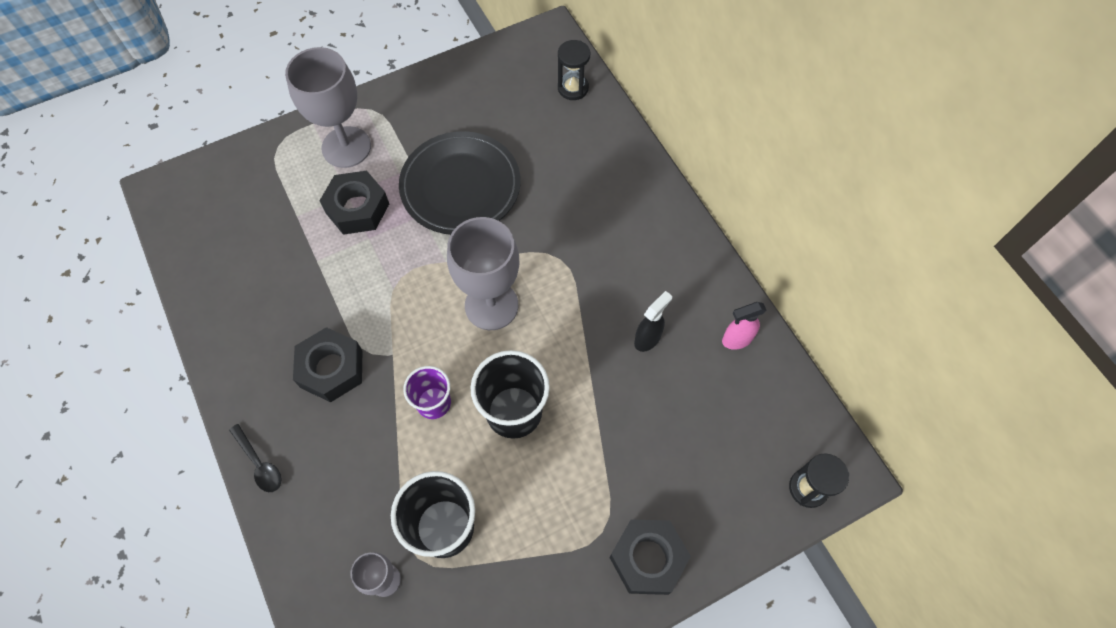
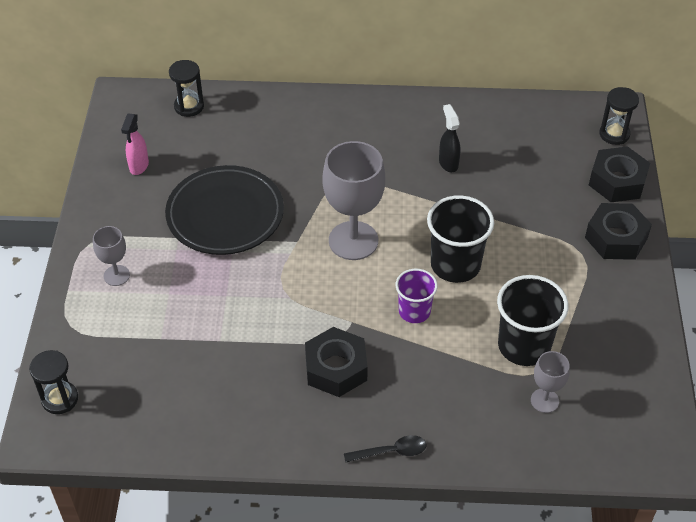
camera: 60 degrees left, 15 degrees down
(201, 182) = (60, 399): none -> black hourglass
(346, 147) = (116, 275): grey goblet -> grey goblet, size x0.51
(357, 208) = (189, 292): black nut -> black nut (617, 181)
(736, 339) = (482, 117): pink spray bottle -> pink spray bottle (139, 166)

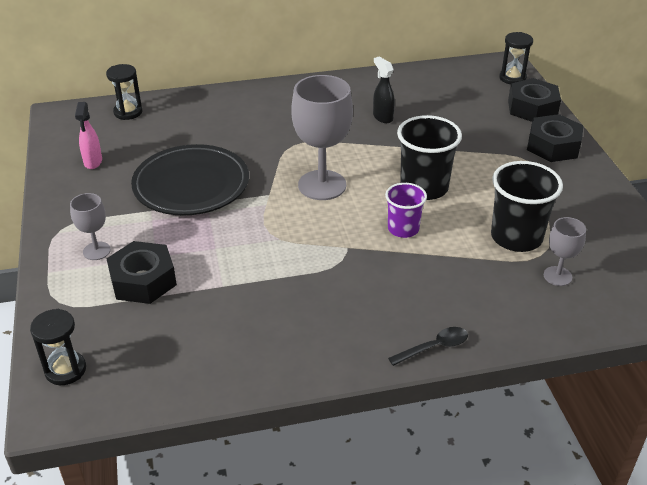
camera: 15 degrees left, 10 degrees down
(336, 368) = (348, 287): black nut -> black nut (143, 280)

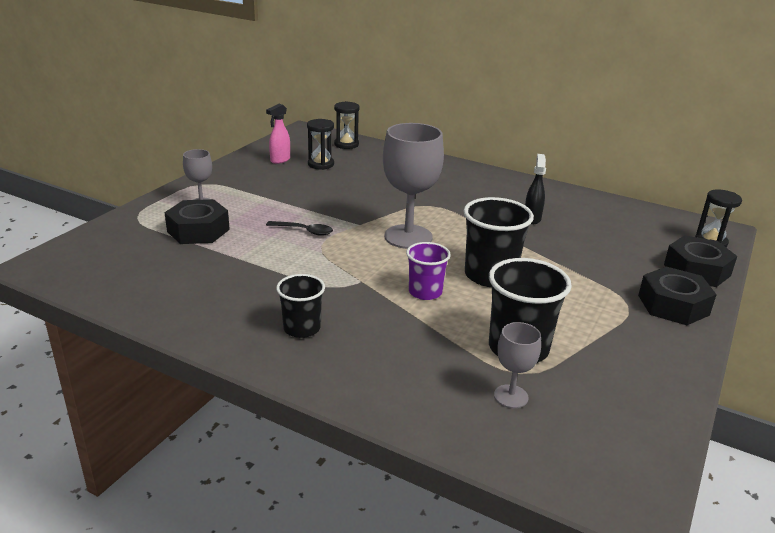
camera: 40 degrees right, 10 degrees down
(65, 370) = (79, 251): black hourglass -> black hourglass (320, 164)
(191, 185) = (317, 197): black plate -> none
(368, 315) = (302, 328): none -> black cup
(434, 347) = (313, 378): black spoon -> black spoon (304, 231)

